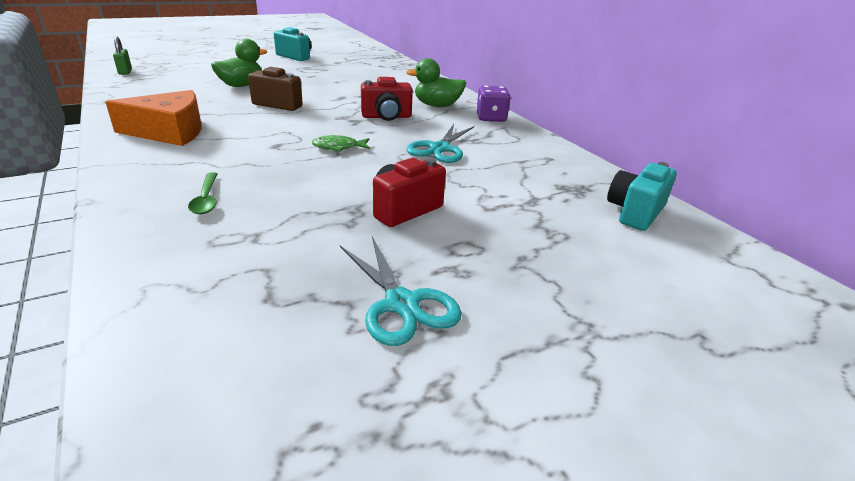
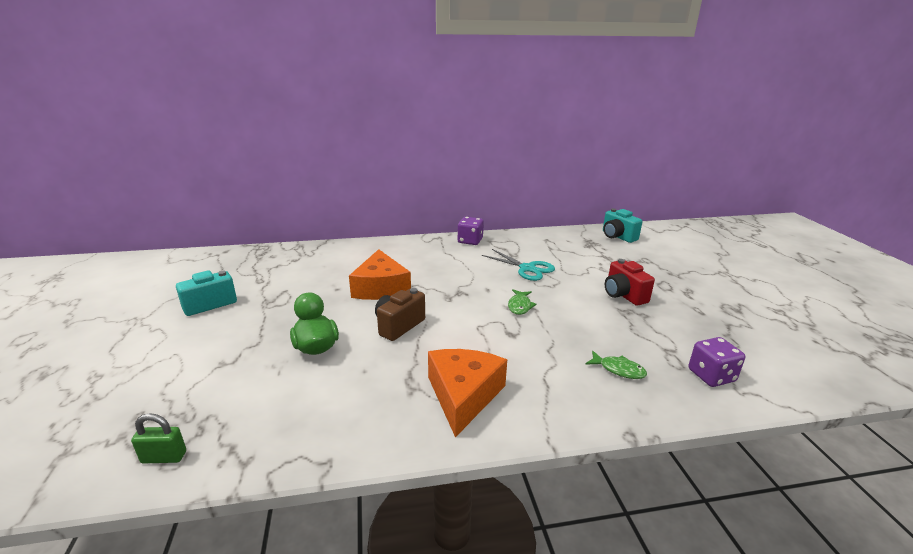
camera: 70 degrees left, 5 degrees down
(189, 265) = (711, 376): none -> purple dice
(206, 199) = (618, 370): green spoon -> green fish
(347, 93) = (381, 288): none -> orange cheese
(386, 117) = (455, 278): red camera -> none
(401, 303) = (723, 310): turquoise scissors -> none
(437, 106) = (434, 254): green duck -> none

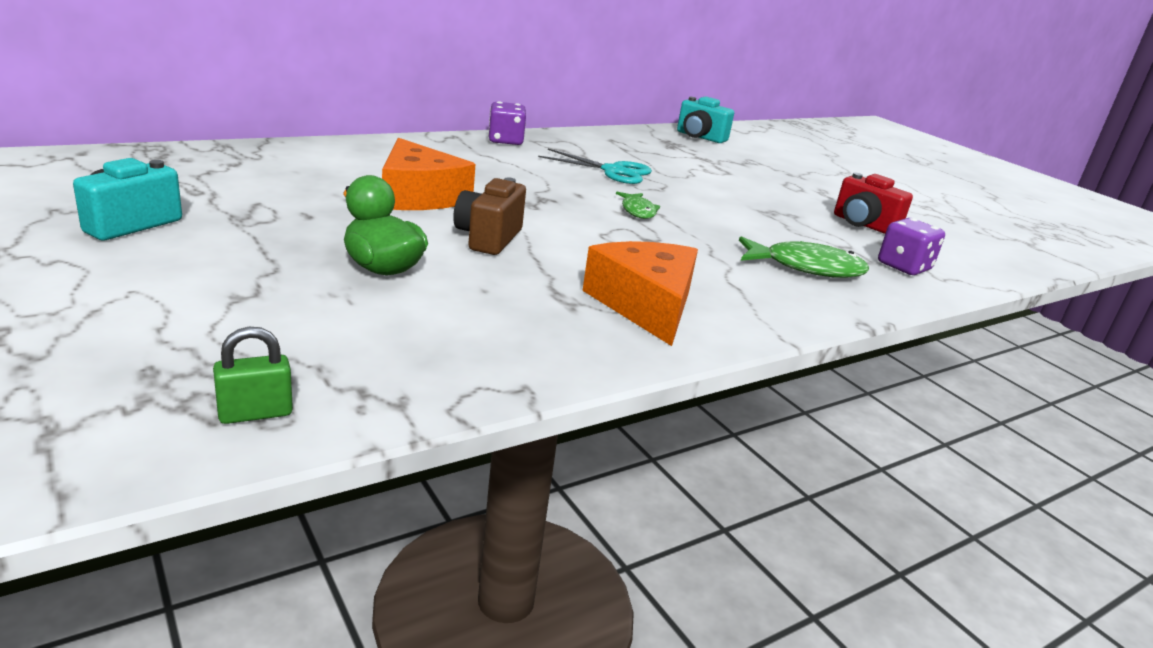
camera: 25 degrees left, 0 degrees up
(618, 370) = (806, 267): green fish -> green fish, size x1.68
(623, 295) = (754, 196): red camera -> red camera (863, 225)

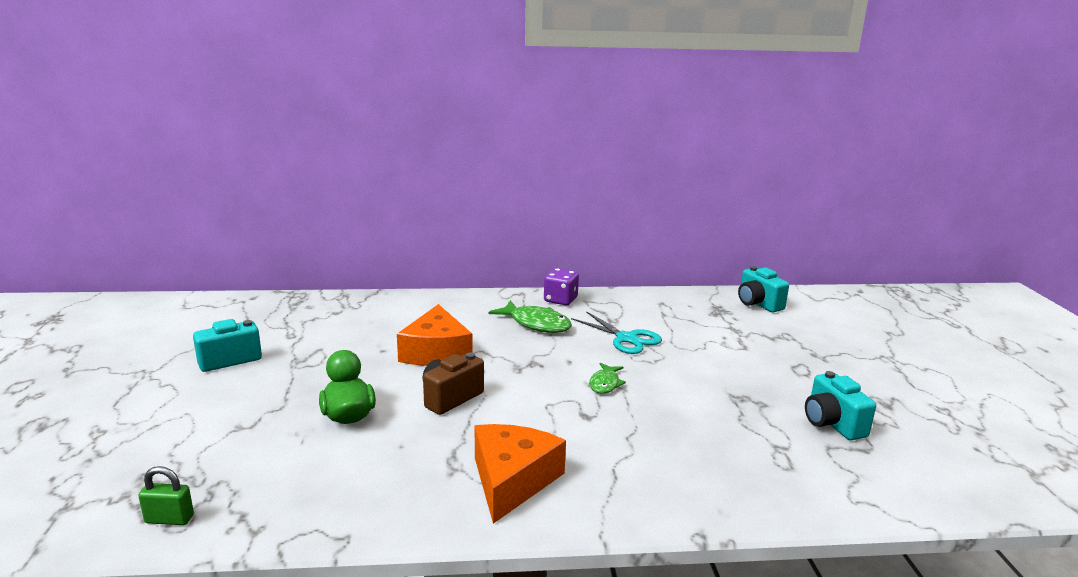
camera: 30 degrees right, 5 degrees down
(806, 267) = (708, 465): green fish -> green fish (536, 324)
(863, 225) = (832, 424): red camera -> turquoise camera
(904, 266) = (823, 479): purple dice -> none

